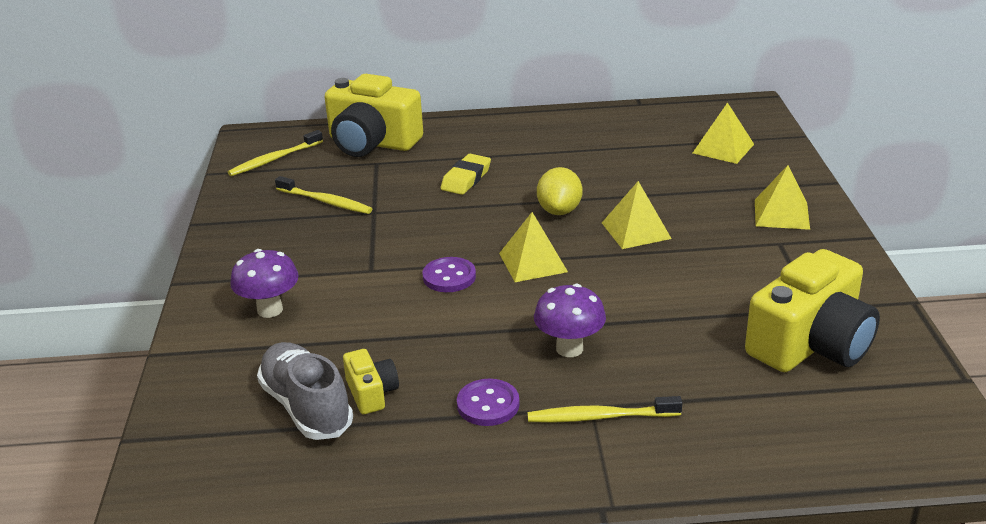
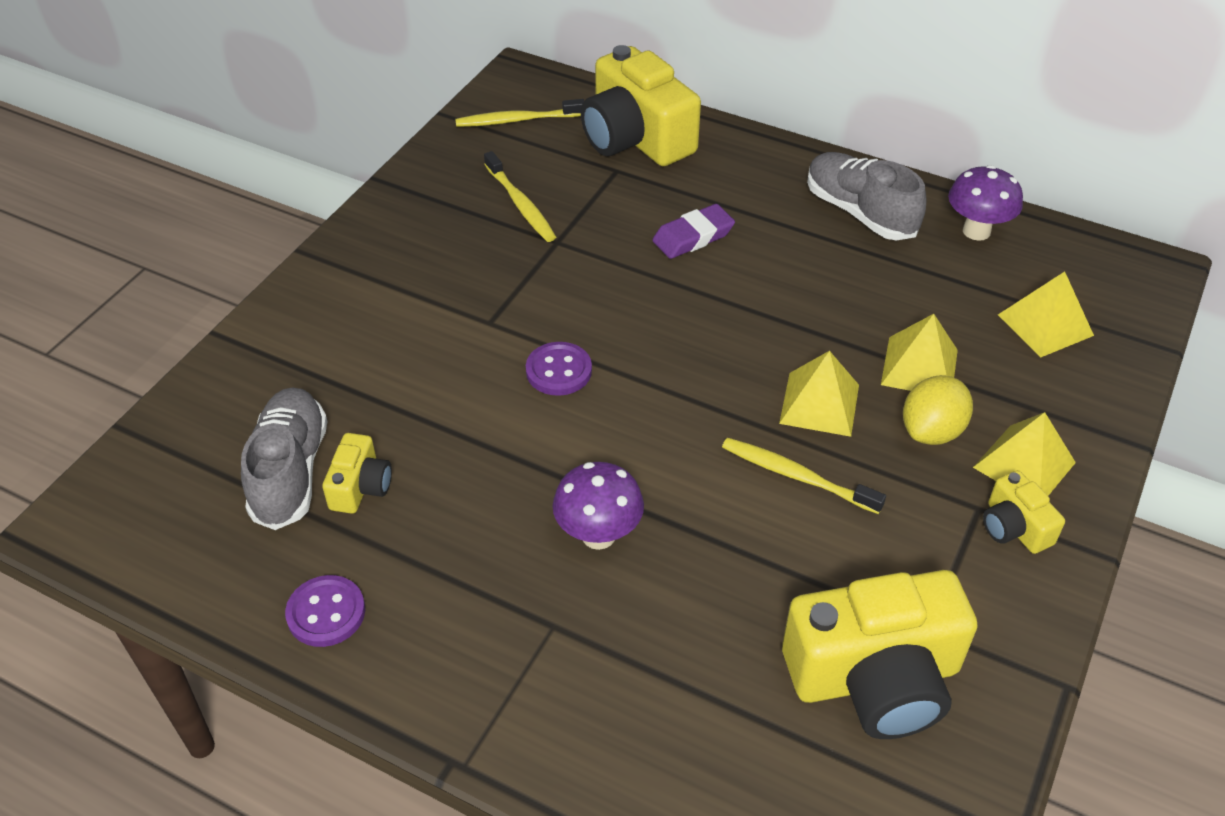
camera: 30 degrees right, 15 degrees up
(270, 310) = (354, 328): purple mushroom -> purple mushroom (976, 231)
(466, 179) = (693, 237): yellow eraser -> purple eraser
(488, 404) = (455, 564): purple button -> purple button (326, 613)
(533, 262) = (663, 394): yellow pyramid -> yellow pyramid (919, 367)
(559, 133) = (859, 212): none -> grey shoe
(559, 210) = (757, 332): yellow lemon -> yellow lemon (931, 431)
(600, 417) = (551, 644): yellow toothbrush -> yellow toothbrush (797, 476)
(807, 244) = (1014, 527): none -> yellow camera

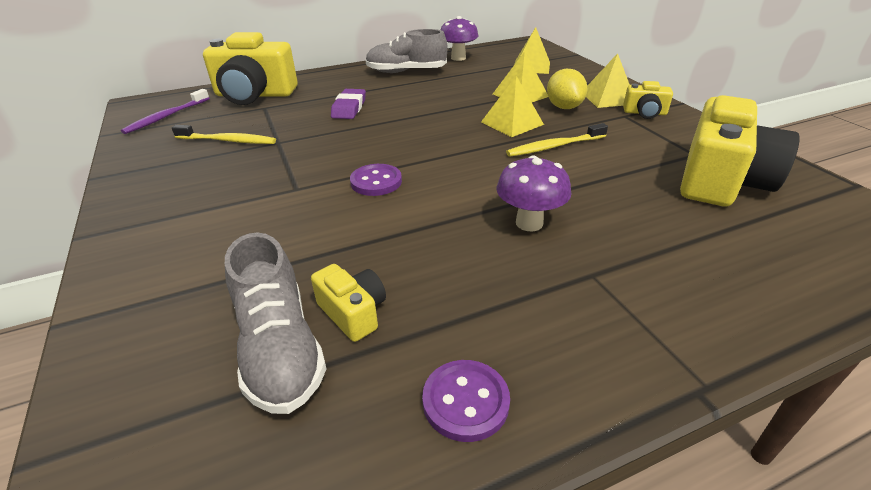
camera: 50 degrees left, 10 degrees down
(290, 471) = (280, 348): grey shoe -> grey shoe turned 150 degrees counterclockwise
(518, 120) = (167, 116): yellow toothbrush -> purple toothbrush

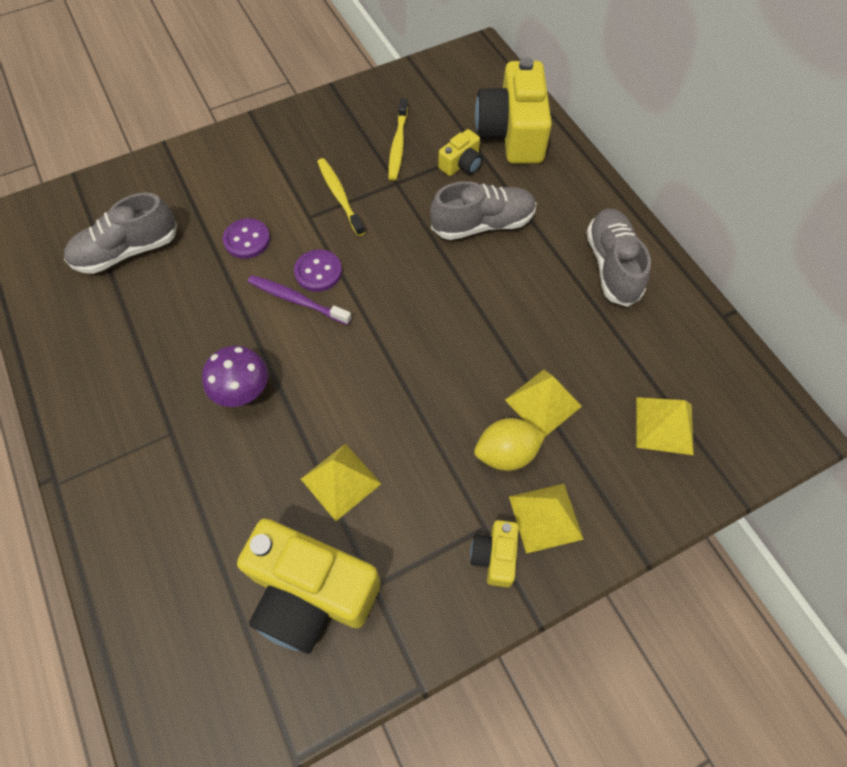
camera: 85 degrees right, 25 degrees up
(167, 116) = (449, 84): purple toothbrush -> purple toothbrush (297, 300)
(349, 108) = (483, 224): purple eraser -> grey shoe
(353, 313) = (152, 282): yellow camera -> yellow camera (461, 164)
(458, 58) = (684, 325): purple mushroom -> none
(465, 401) = (71, 348): purple button -> purple button (247, 240)
(512, 123) = (452, 389): yellow pyramid -> yellow pyramid (341, 481)
(555, 146) = (391, 430): yellow toothbrush -> yellow toothbrush (340, 196)

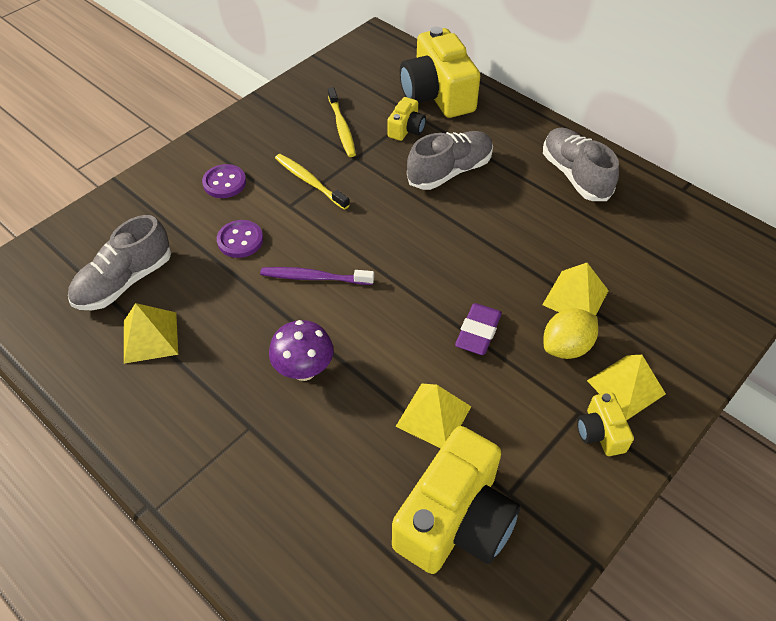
camera: 20 degrees left, 10 degrees down
(310, 593) = (455, 520): yellow camera -> yellow camera turned 60 degrees counterclockwise
(318, 272) = (322, 249): purple button -> purple button (224, 183)
(426, 408) = (478, 332): none -> purple eraser
(664, 425) = (682, 285): yellow pyramid -> yellow pyramid (150, 337)

